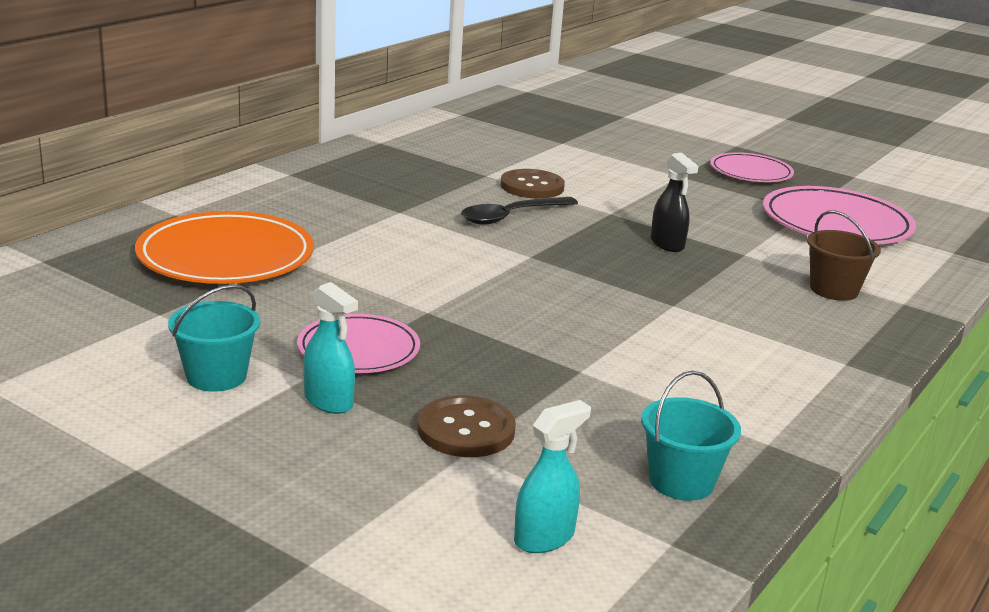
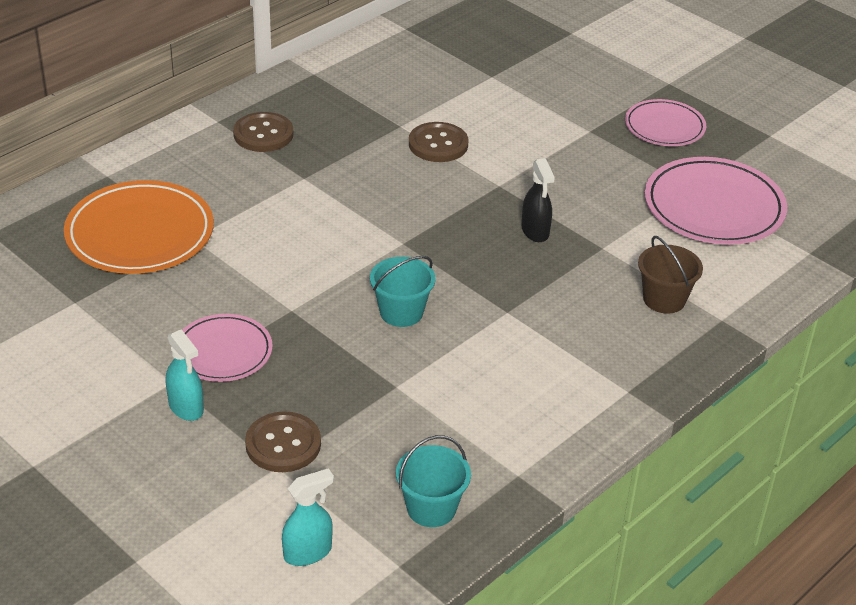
camera: 10 degrees right, 15 degrees up
(216, 376) = (106, 375): turquoise bucket -> turquoise bucket (401, 312)
(343, 182) = (263, 134): none -> brown button
(510, 216) = (403, 188): black spoon -> none

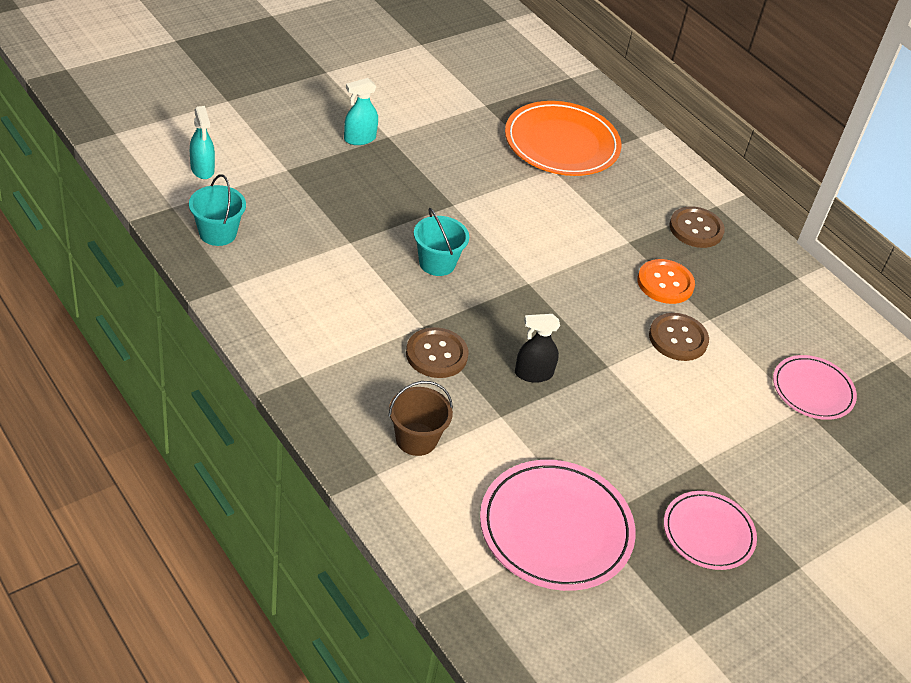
camera: 95 degrees right, 5 degrees up
(223, 352) = (413, 164): pink plate -> pink plate (812, 390)
(283, 444) = (308, 176): brown button -> brown button (436, 354)
(360, 153) = (665, 283): none -> orange button

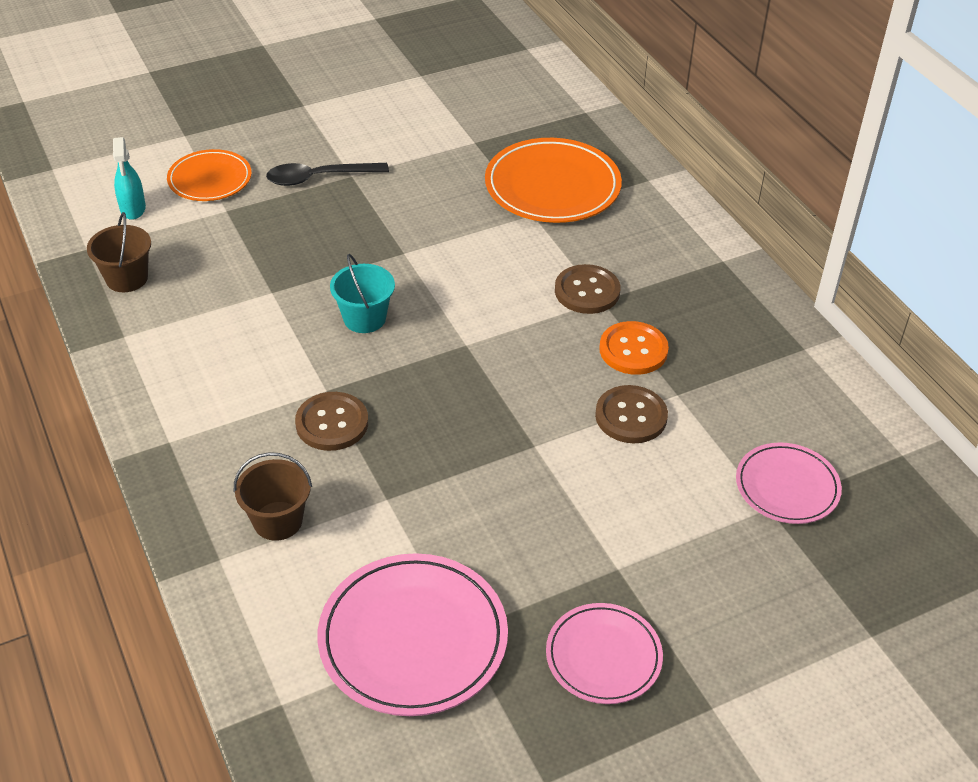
camera: 15 degrees right, 0 degrees up
(218, 233) = (127, 278): turquoise bucket -> brown bucket
(263, 141) = (210, 179): none -> orange plate
(359, 139) = (318, 178): turquoise spray bottle -> black spoon
(533, 374) = (440, 451): black spray bottle -> none
(696, 229) = (689, 287): brown button -> brown button (587, 291)

